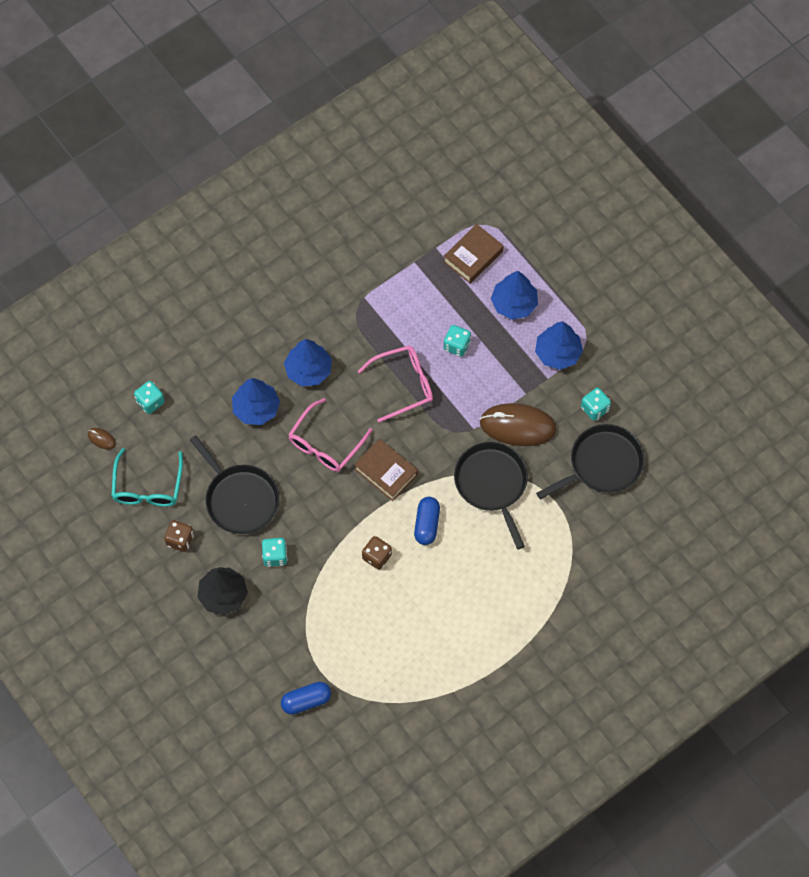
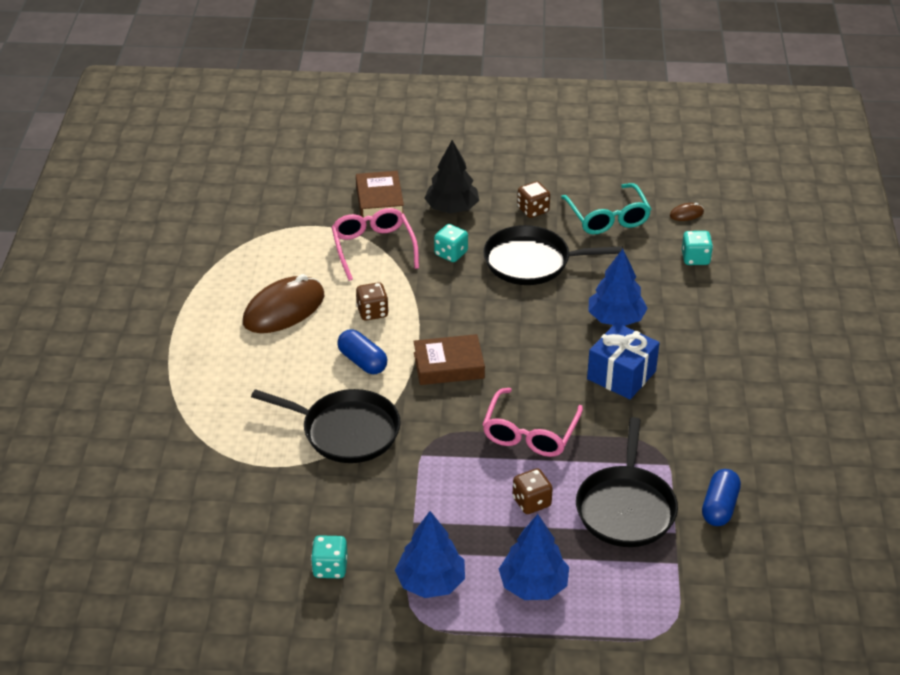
camera: 130 degrees right, 25 degrees down
(148, 486) = (607, 217): turquoise glasses -> turquoise glasses turned 150 degrees counterclockwise
(306, 701) = (301, 205): blue capsule -> blue capsule (719, 507)
(308, 370) = (621, 375): blue tree -> blue gift
(326, 443) = (526, 343): pink glasses -> pink glasses (373, 248)
(457, 345) = (531, 502): turquoise dice -> brown dice
(473, 256) = (633, 589): brown book -> brown book (379, 201)
(518, 426) = (384, 491): brown mouse -> brown mouse (284, 309)
(602, 464) = (263, 529): black pan -> black pan (626, 508)

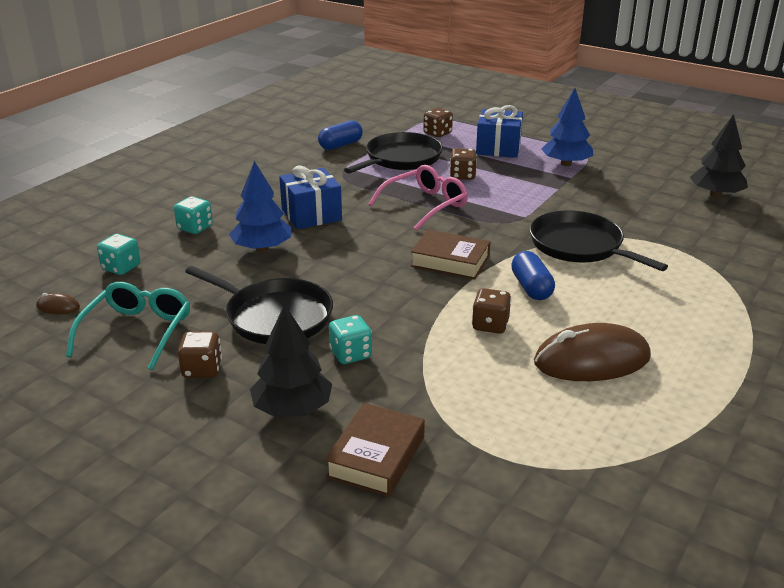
camera: 150 degrees left, 10 degrees down
(231, 585) = (715, 194): none -> black tree
(330, 568) = (635, 185): turquoise dice -> turquoise dice (195, 228)
(373, 248) = (437, 392): pink glasses -> none
(533, 585) = (498, 148): blue tree -> blue gift
(633, 589) = (437, 133): none -> brown dice

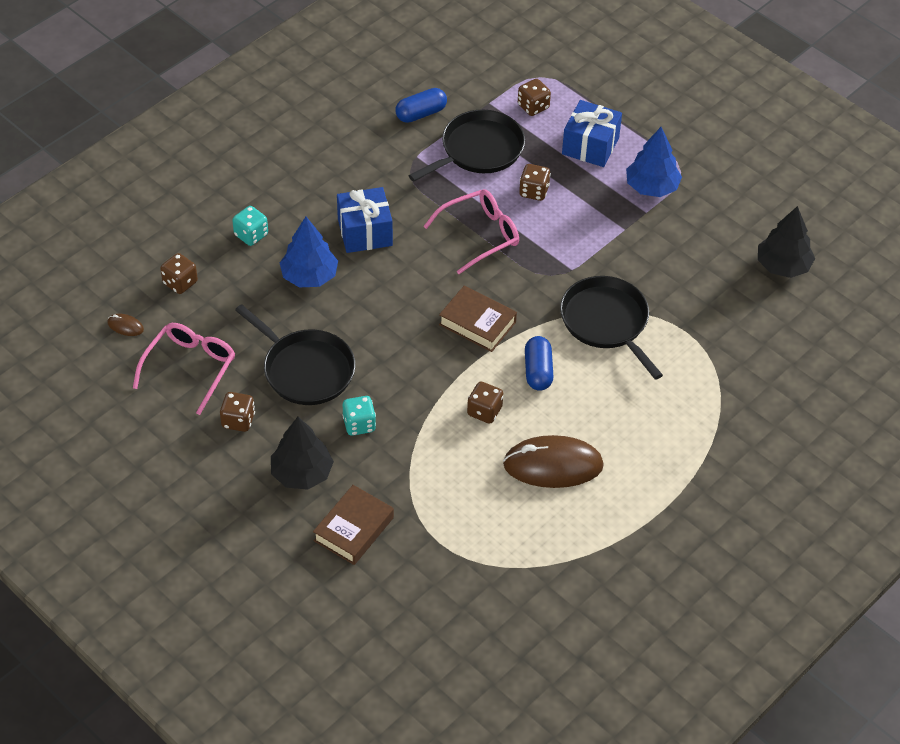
camera: 10 degrees right, 20 degrees up
(121, 268) = (180, 283): turquoise dice -> brown dice
(137, 332) = (189, 368): turquoise glasses -> pink glasses

